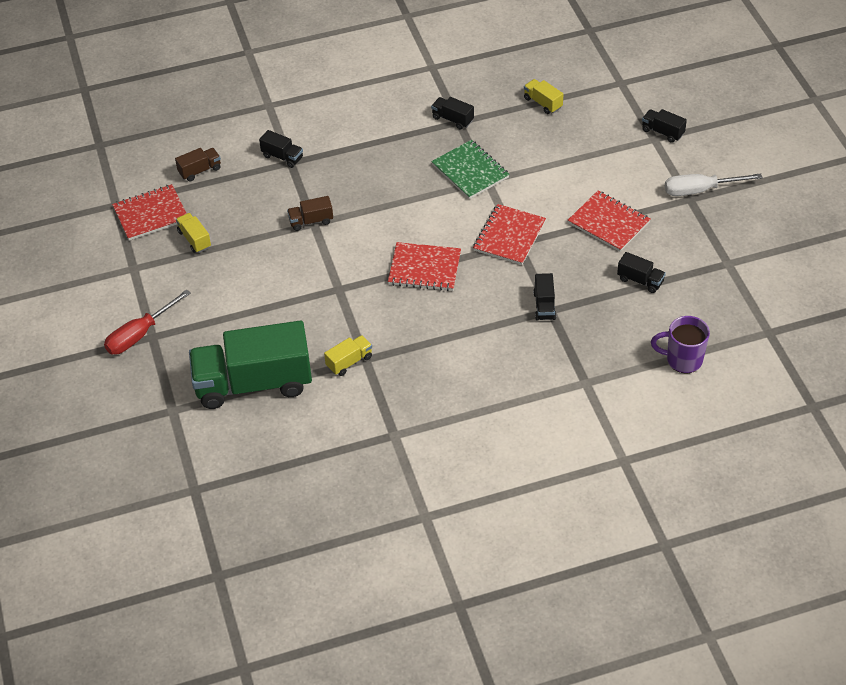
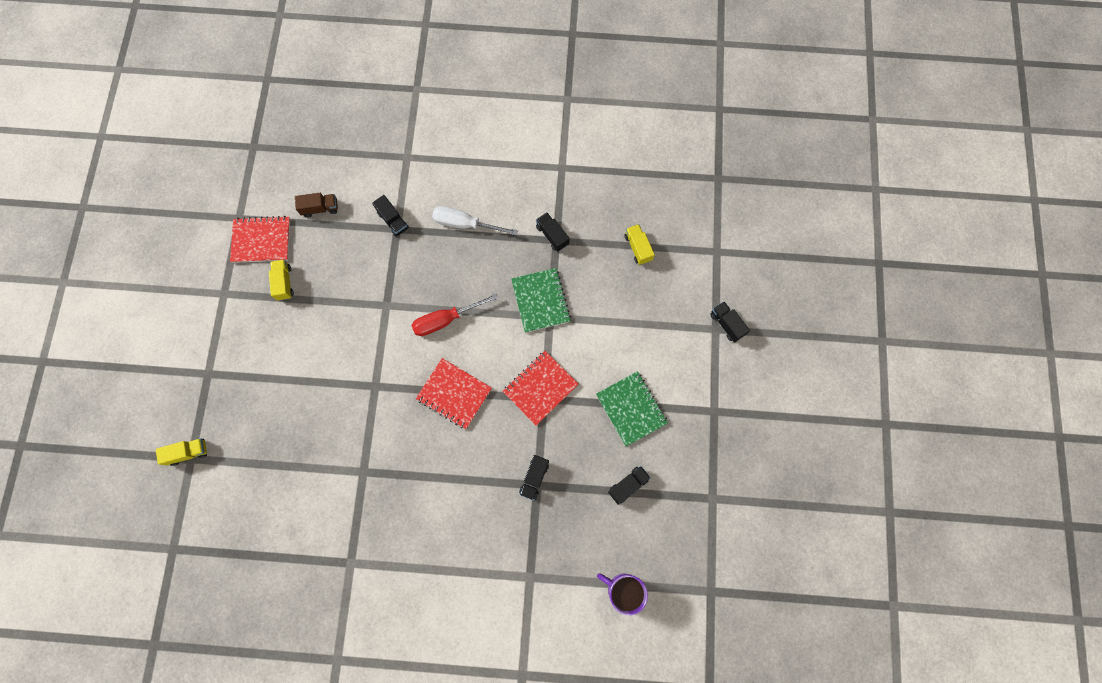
camera: 20 degrees right, 25 degrees up
(140, 334) = (199, 367): red screwdriver -> red screwdriver (446, 320)
(253, 383) = (264, 458): green truck -> none
(311, 221) = (385, 302): brown truck -> none
(349, 362) = (349, 469): yellow truck -> yellow truck (188, 452)
(608, 223) = (631, 409): red notebook -> green notebook
(640, 280) = (628, 485): black truck -> black truck turned 90 degrees counterclockwise
(700, 190) = (728, 405): white screwdriver -> white screwdriver (465, 224)

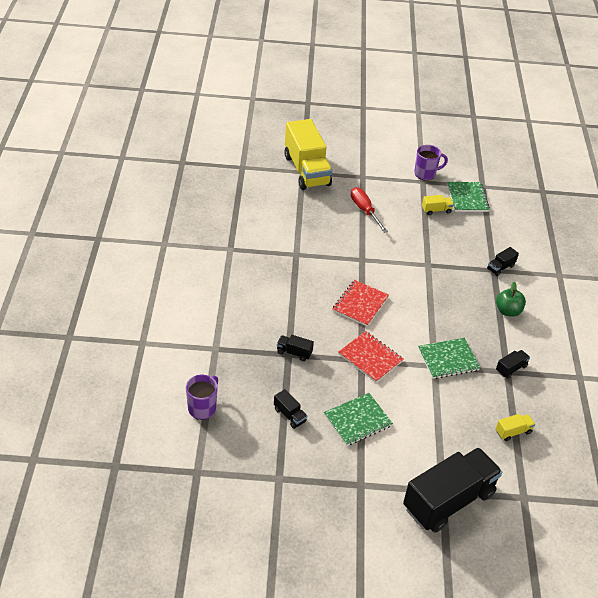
camera: 85 degrees right, 30 degrees down
(188, 452) = (306, 170): yellow truck -> yellow truck, size x2.47
(208, 288) = (425, 174): none -> purple mug
(261, 240) = (467, 198): red notebook -> green notebook
(320, 208) = (501, 227): brown truck -> none
(446, 320) = (421, 299): red screwdriver -> red screwdriver (364, 210)
(465, 224) = (508, 311): white screwdriver -> green apple
(726, 324) = (448, 501): black truck -> black truck, size x2.47

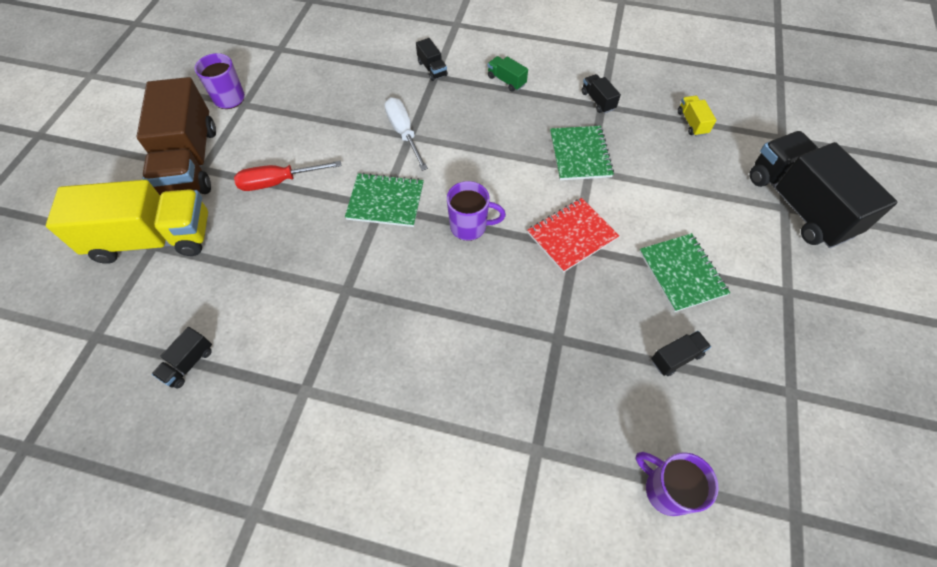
camera: 75 degrees left, 15 degrees up
(294, 352) = (555, 330): black truck -> black truck (188, 363)
(360, 304) = (469, 227): red notebook -> purple mug
(366, 170) = (190, 162): none -> brown truck
(429, 261) = (403, 133): none -> white screwdriver
(436, 210) = (308, 103): yellow truck -> none
(467, 198) = (296, 68): green notebook -> green notebook (385, 201)
(508, 311) = (506, 81): green apple -> green truck

